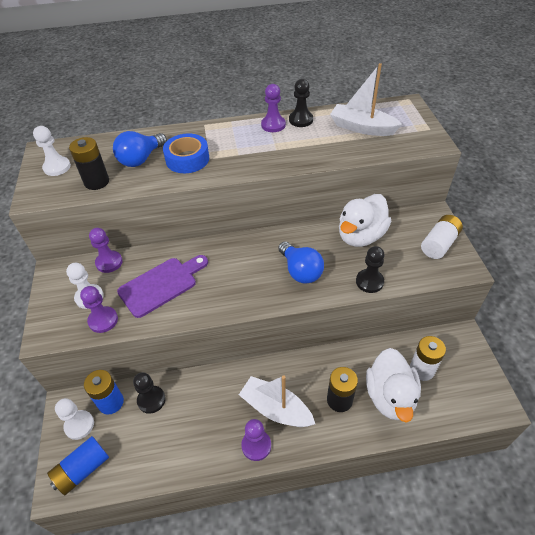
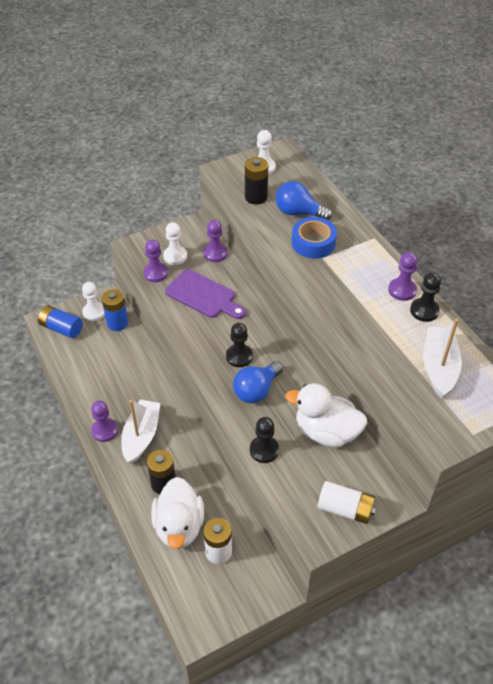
camera: 70 degrees right, 0 degrees up
(151, 400) = (126, 347): black pawn -> black pawn (239, 356)
(390, 396) = (179, 526): white duck -> white duck turned 75 degrees counterclockwise

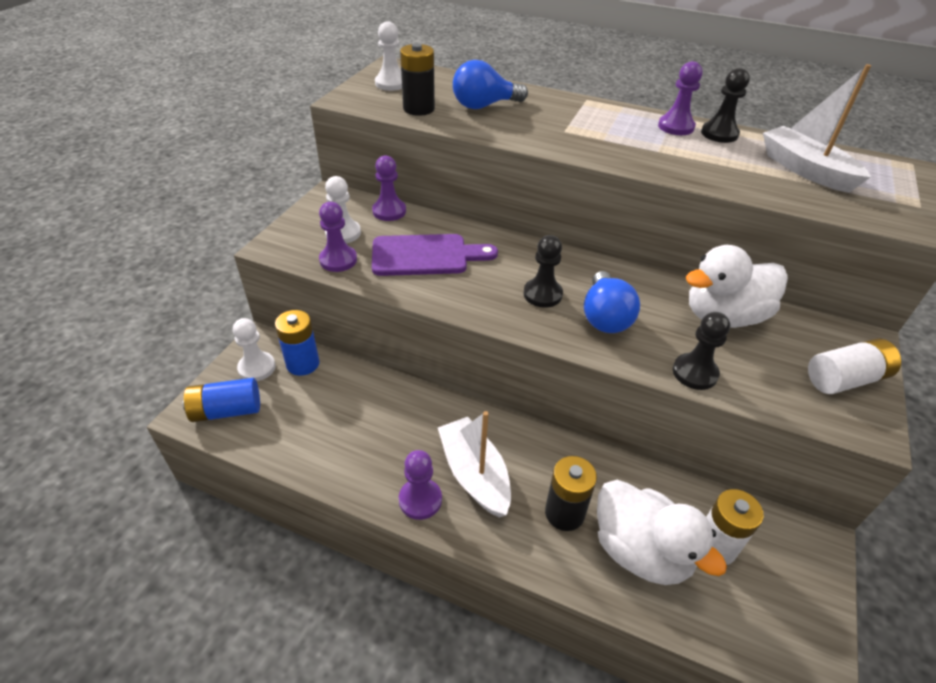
camera: 40 degrees left, 5 degrees down
(313, 243) = (537, 123): blue tape -> none

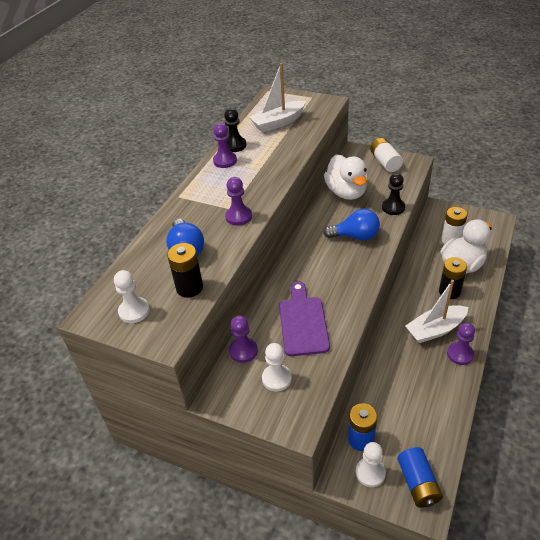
camera: 85 degrees left, 0 degrees up
(338, 260) = (313, 376): purple pawn -> purple pawn (238, 216)
(542, 294) = (338, 262): black pawn -> none

